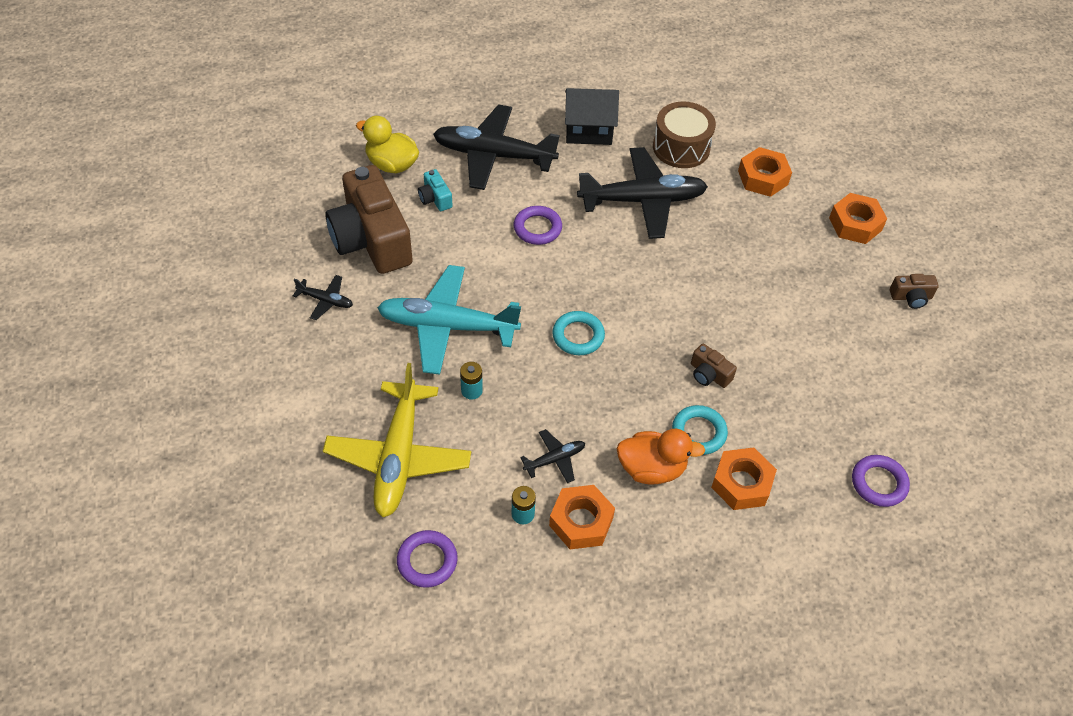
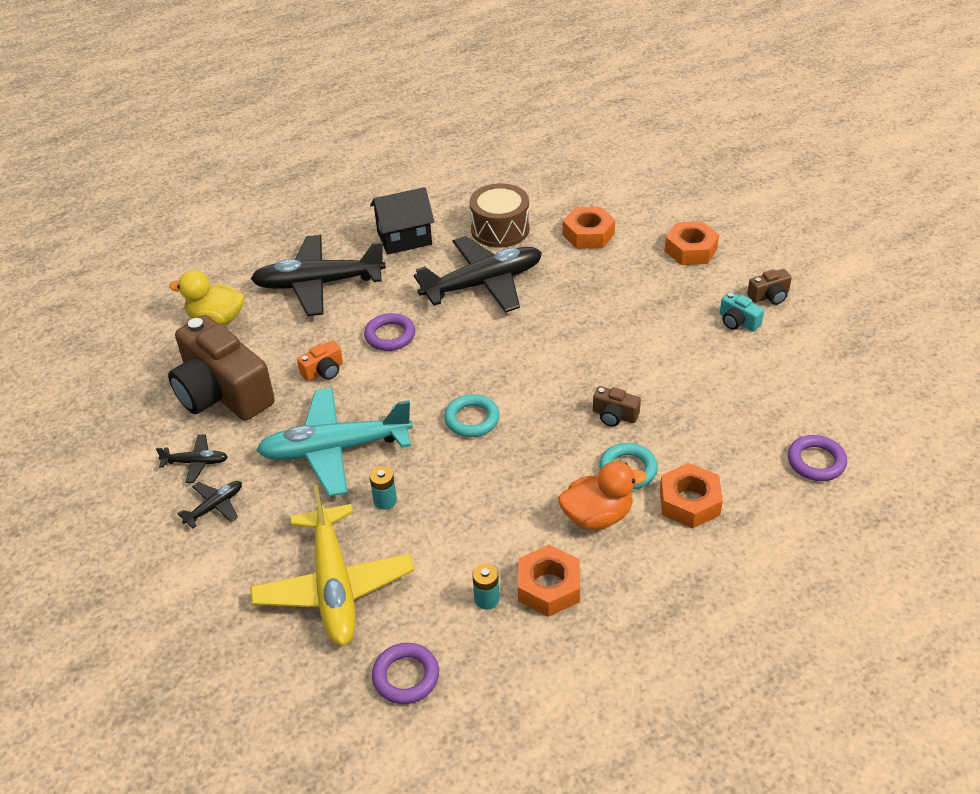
camera: 15 degrees left, 10 degrees down
(435, 198) = (274, 337): turquoise camera -> turquoise camera (738, 322)
(465, 245) = (323, 371): none -> orange camera
(555, 459) = (497, 538): black plane -> black plane (215, 507)

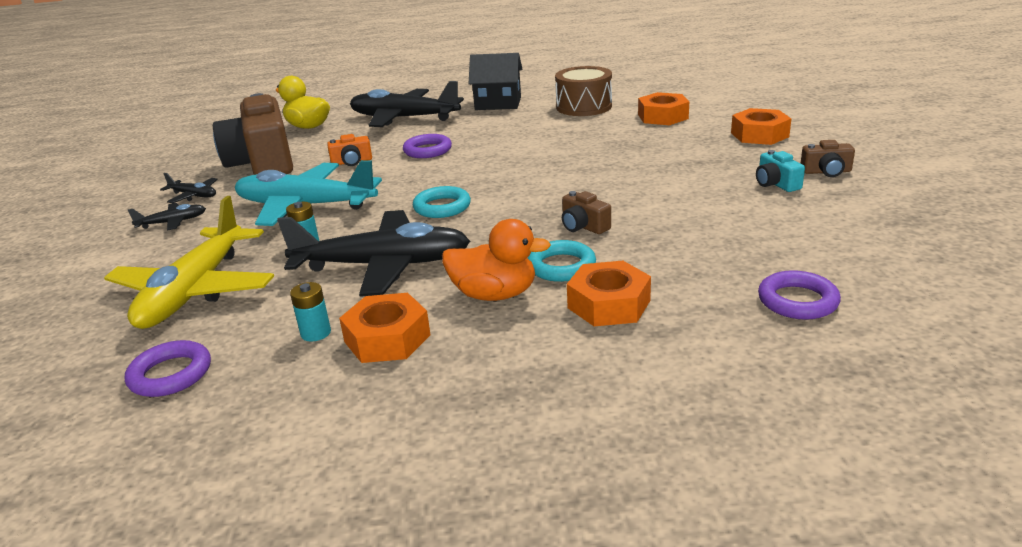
camera: 25 degrees right, 15 degrees down
(483, 284) = (538, 133): black plane -> black plane (383, 265)

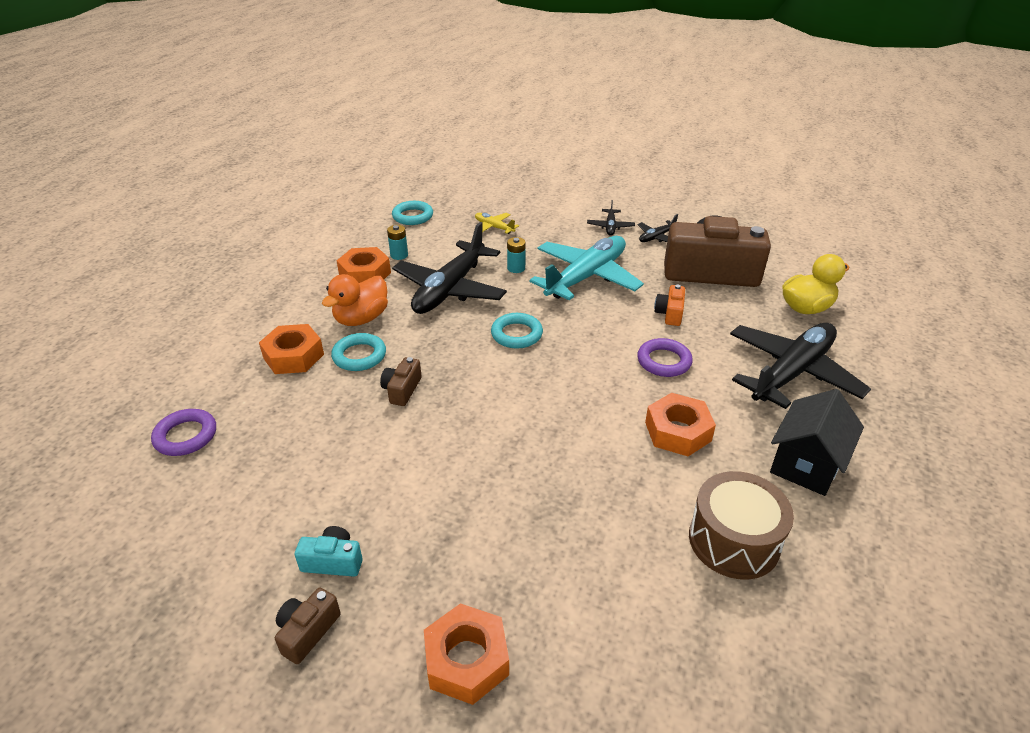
camera: 115 degrees right, 10 degrees up
(170, 374) = (412, 216): purple ring -> turquoise ring
(195, 291) = (494, 227): yellow plane -> yellow plane, size x0.44
(583, 226) = (402, 390): brown camera -> brown camera turned 60 degrees counterclockwise
(663, 117) = (625, 601): orange nut -> orange nut (677, 431)

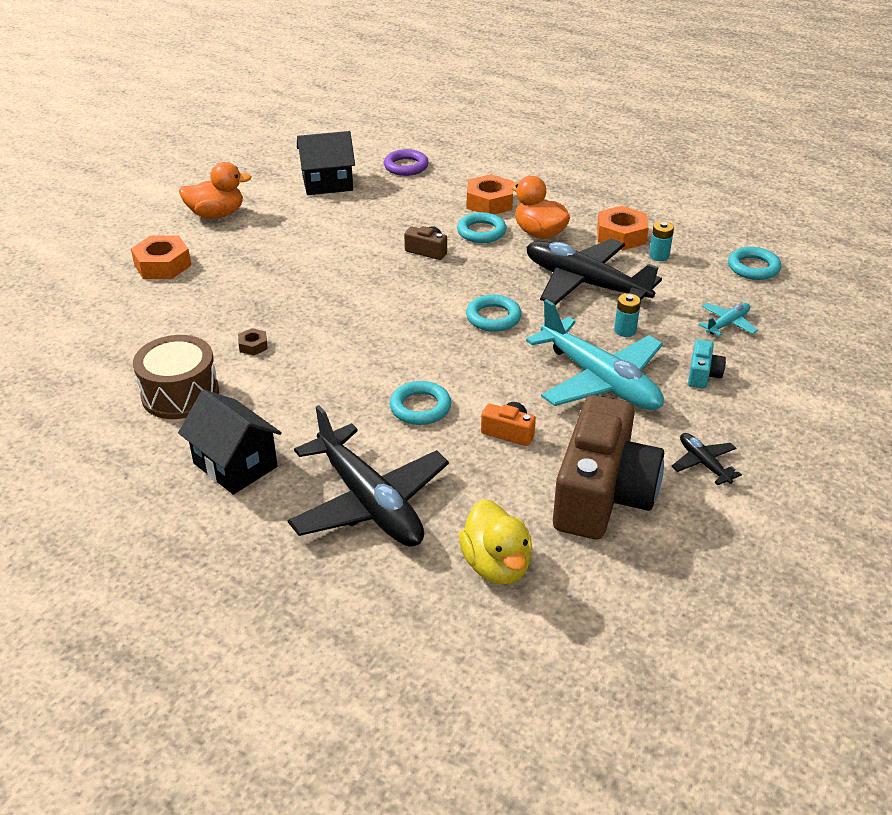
camera: 100 degrees right, 0 degrees up
(222, 510) = (327, 183): none -> black house
(307, 631) = (216, 214): brown camera -> orange duck
(333, 561) = (263, 222): turquoise camera -> turquoise camera (703, 374)
(494, 227) = (727, 324): yellow plane -> turquoise plane
(610, 227) = (734, 423): black plane -> none
(622, 498) = (253, 346): none -> brown nut
(664, 361) = (420, 407): purple ring -> turquoise ring
(677, 431) = (313, 393): orange nut -> none

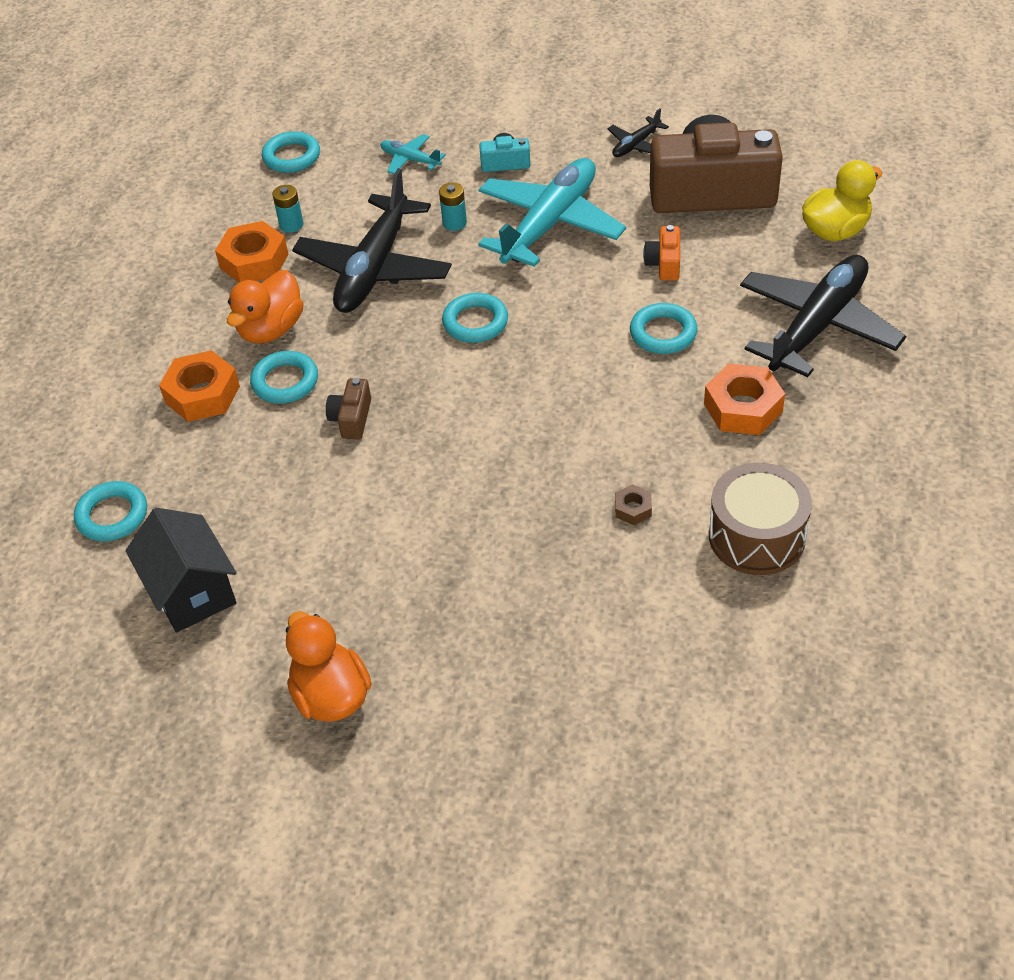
camera: 105 degrees left, 10 degrees up
(162, 265) = (499, 695): orange nut -> orange nut (743, 408)
(235, 465) = (834, 439): black house -> none
(406, 166) = (112, 515): purple ring -> turquoise ring

